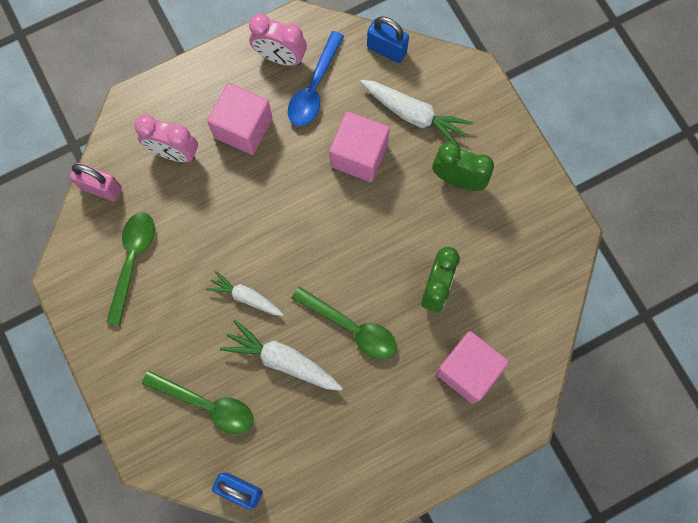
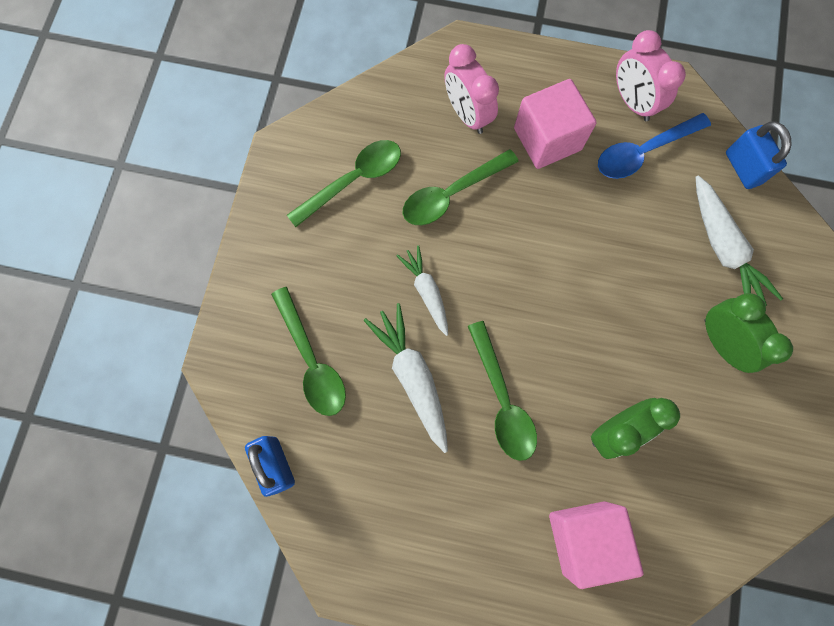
camera: 40 degrees right, 0 degrees up
(101, 188) = (379, 98): pink padlock -> none
(209, 217) = (451, 194): none -> green spoon
(359, 155) = (638, 245): pink cube -> none

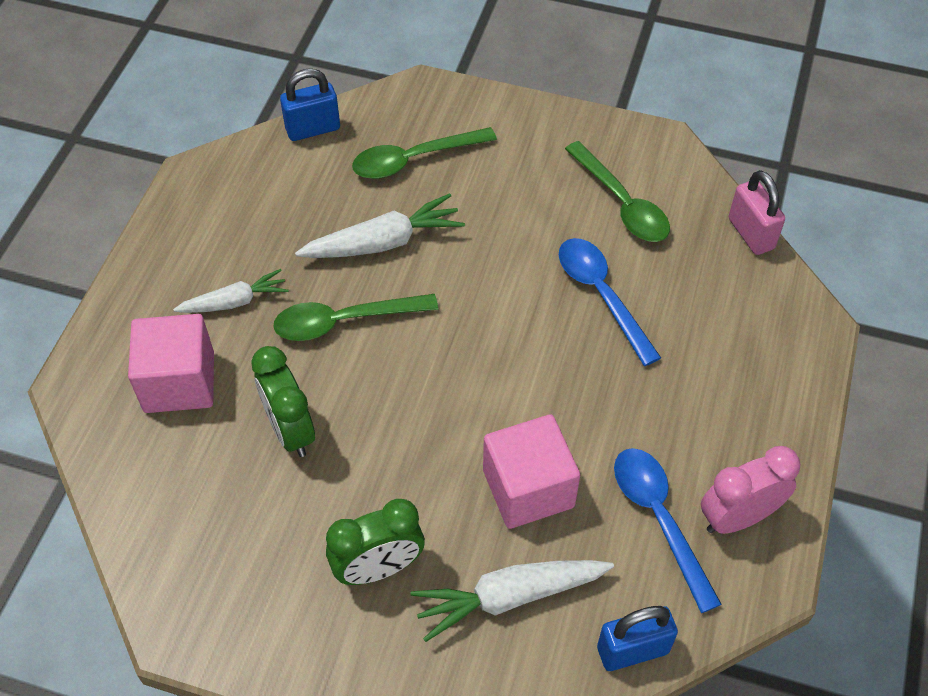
camera: 95 degrees right, 20 degrees down
(378, 85) = (751, 234): none -> pink padlock
(426, 291) = (480, 261): white carrot -> white carrot (235, 301)
(451, 194) = (601, 295): green spoon -> blue spoon
(467, 115) = (712, 320): pink clock -> none
(547, 139) = (678, 405): pink cube -> pink cube (528, 488)

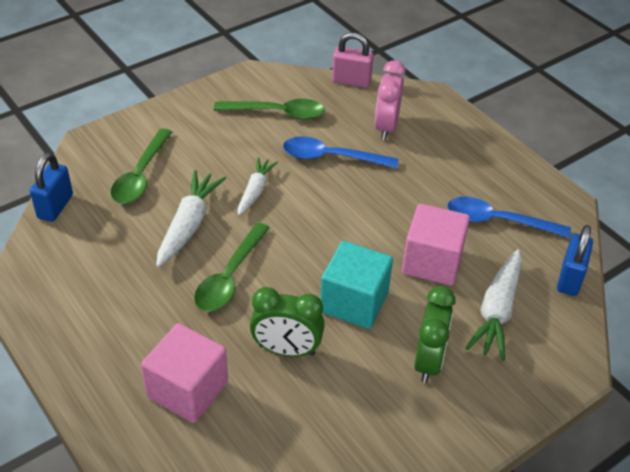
camera: 55 degrees left, 10 degrees down
(235, 301) = (153, 323): white carrot -> white carrot (255, 191)
(403, 449) = (354, 302): none -> turquoise cube
(738, 517) = (522, 191): pink clock -> pink clock (386, 127)

